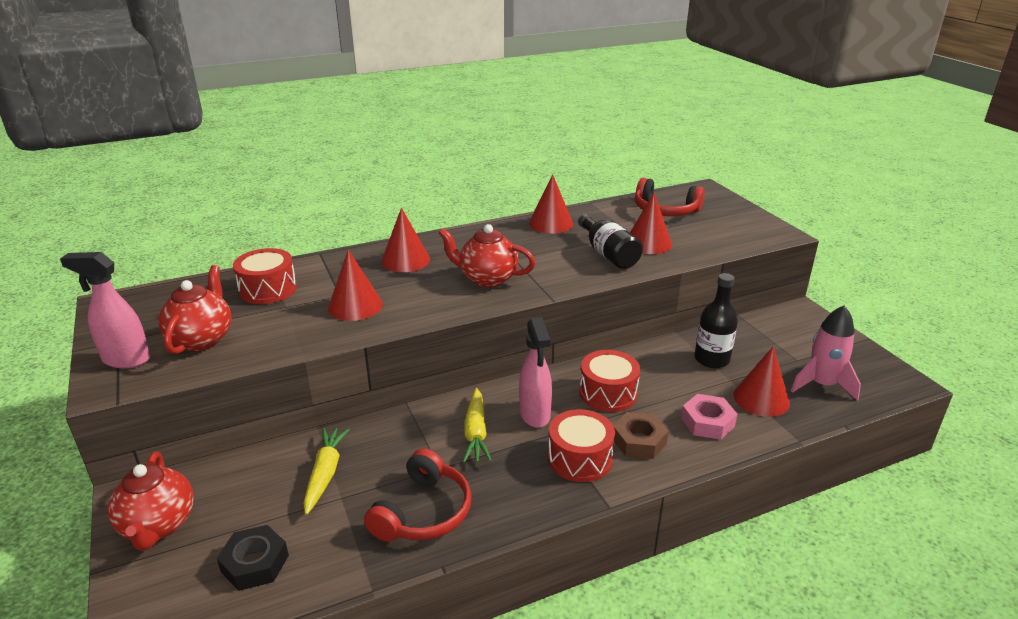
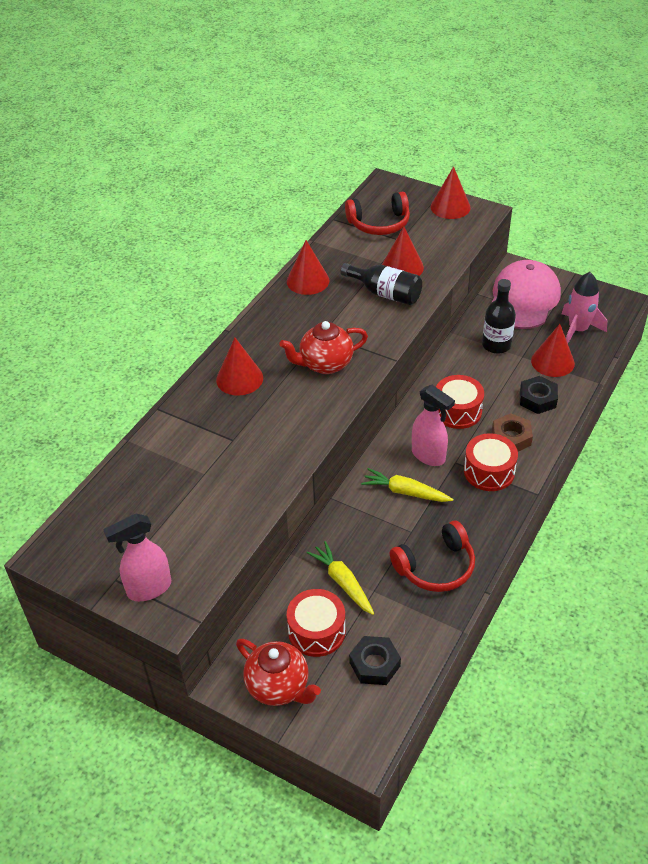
camera: 35 degrees left, 15 degrees up
(202, 339) = (181, 538): red teapot -> none
(268, 289) = (166, 466): red drum -> red drum (316, 631)
(355, 306) = (258, 443): red cone -> red cone (450, 207)
(423, 512) = (436, 566): red headphones -> red headphones turned 75 degrees clockwise
(476, 432) = (405, 492): yellow carrot -> yellow carrot turned 150 degrees clockwise
(707, 422) = (537, 399): pink nut -> black nut
(783, 336) = (523, 299): none -> pink cap

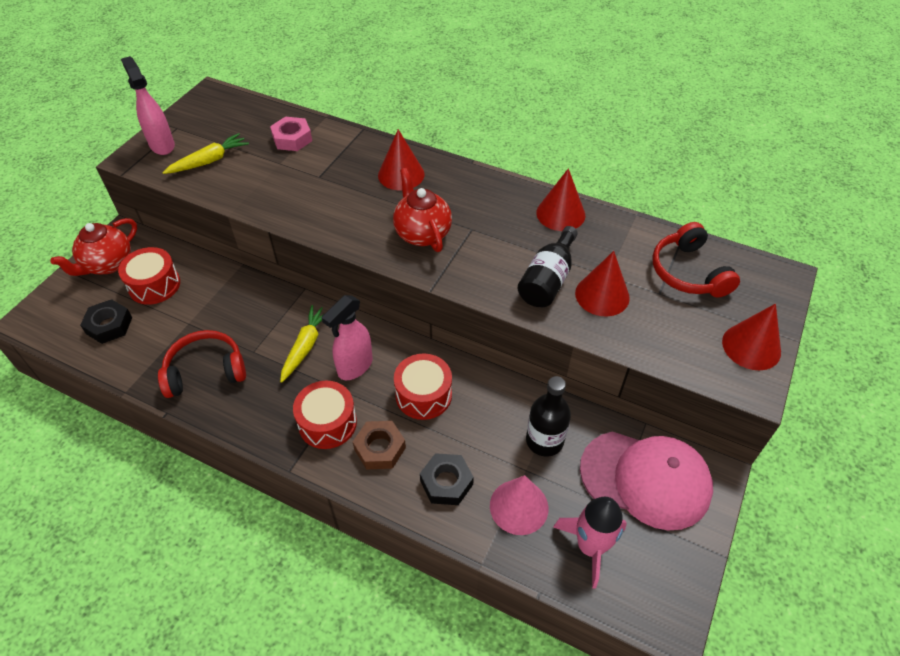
camera: 85 degrees right, 5 degrees up
(163, 466) = (292, 139): none -> pink nut
(343, 582) = (202, 301): yellow carrot -> yellow carrot (209, 161)
(436, 566) = (205, 371): red headphones -> red headphones turned 105 degrees clockwise
(552, 362) = (519, 506): red cone -> pink cone

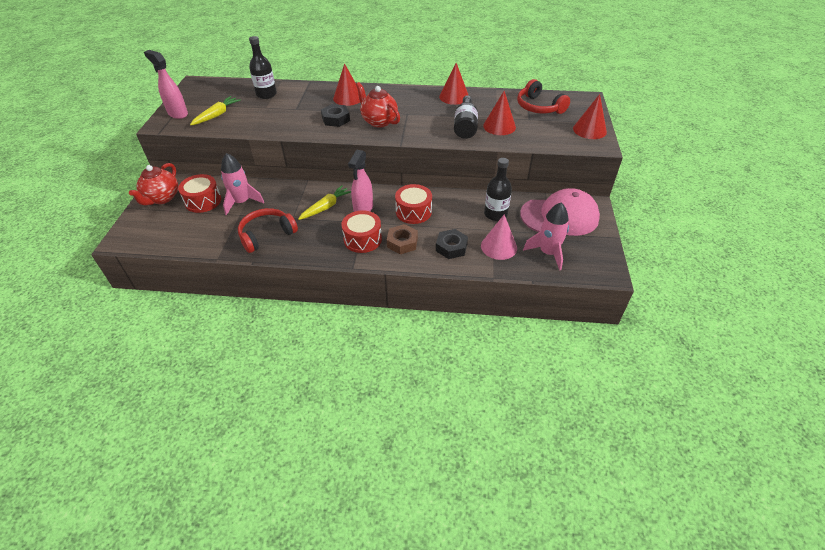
camera: 20 degrees left, 5 degrees down
(109, 325) = (183, 228): black nut -> black nut (336, 119)
(201, 302) = (242, 202): none -> pink rocket
(292, 139) = (266, 94): pink nut -> black bottle
(305, 346) = (326, 207): yellow carrot -> yellow carrot turned 45 degrees clockwise

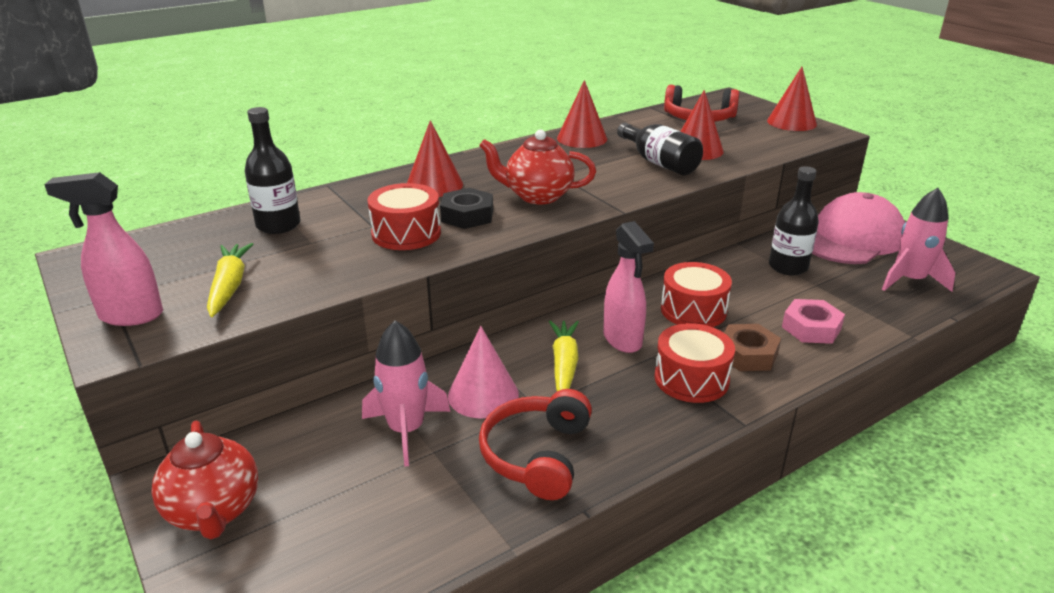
camera: 40 degrees left, 15 degrees down
(203, 201) = (321, 468): red drum -> red drum (406, 233)
(451, 247) = (811, 328): black nut -> pink nut
(499, 246) = (855, 300): pink cone -> pink cone (483, 395)

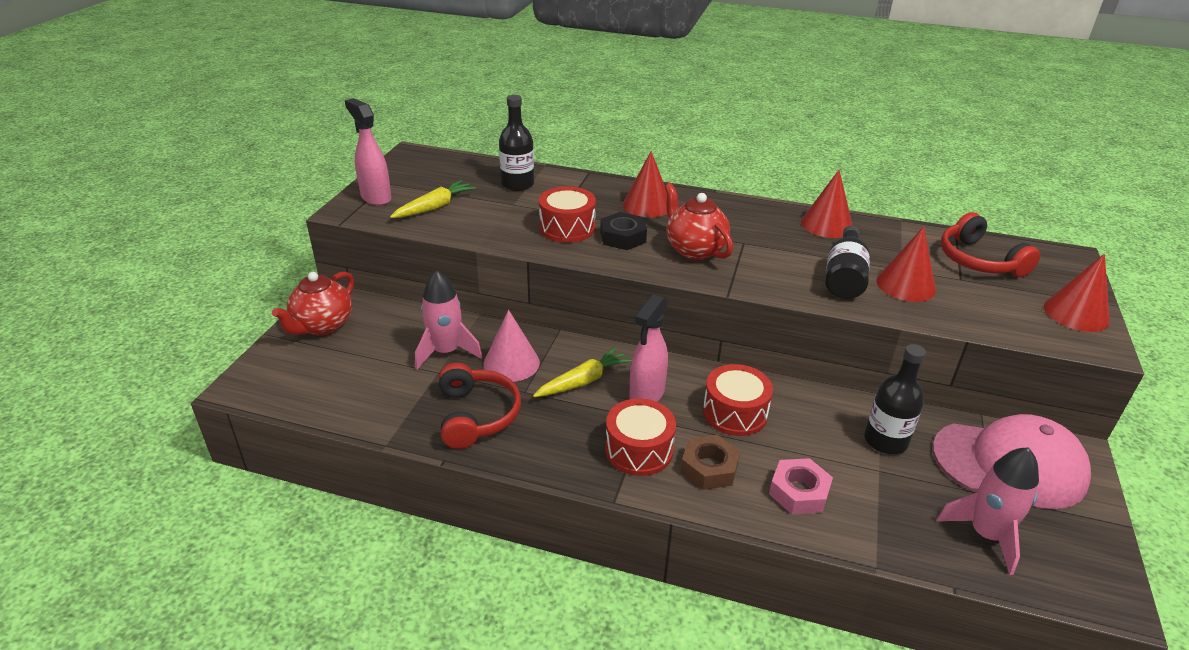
camera: 50 degrees right, 5 degrees up
(537, 455) = (476, 415): red headphones -> red headphones turned 105 degrees clockwise

